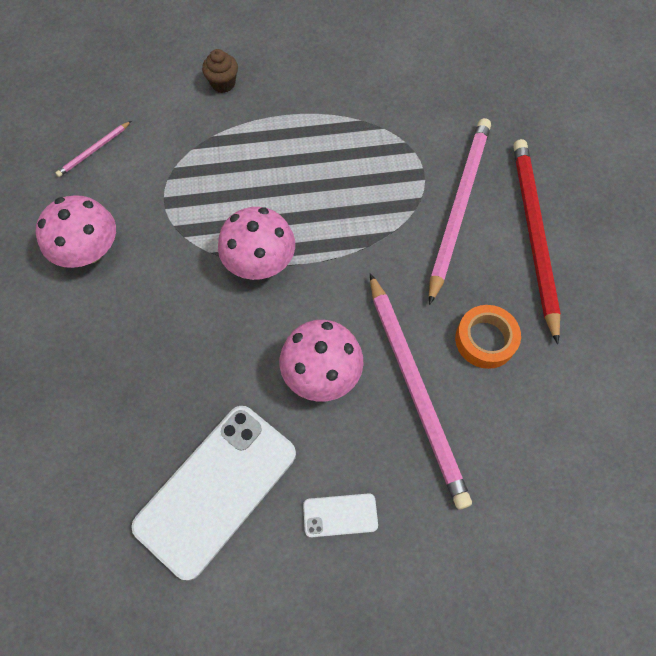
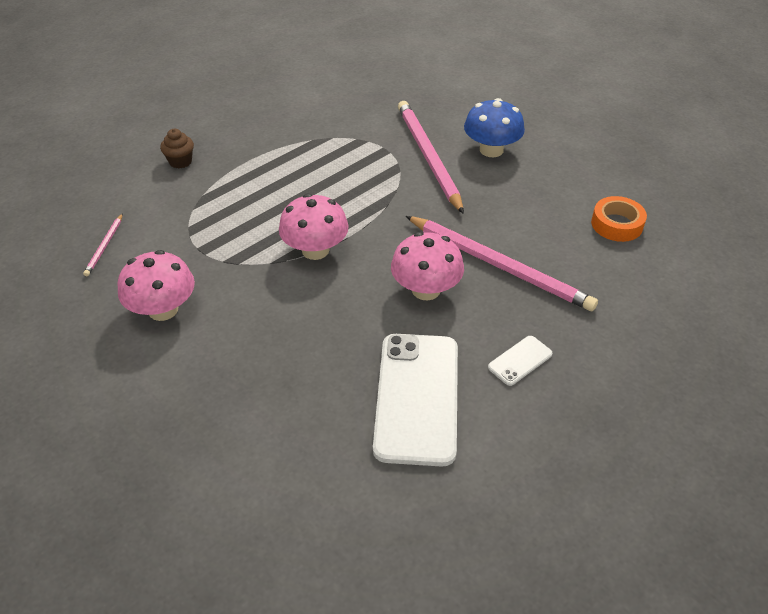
camera: 35 degrees left, 20 degrees down
(485, 340) = (516, 217): orange tape -> orange tape (616, 224)
(533, 234) = (491, 150): red pencil -> blue mushroom

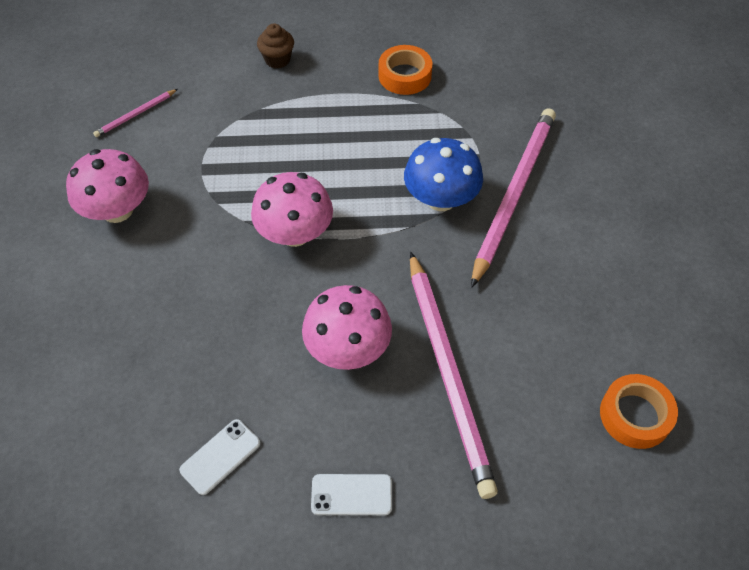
camera: 40 degrees right, 10 degrees up
(284, 129) = (405, 75): none -> orange tape
(417, 397) = (220, 456): white phone -> white phone, size x0.44
(491, 150) = (592, 227): blue mushroom -> blue mushroom (441, 199)

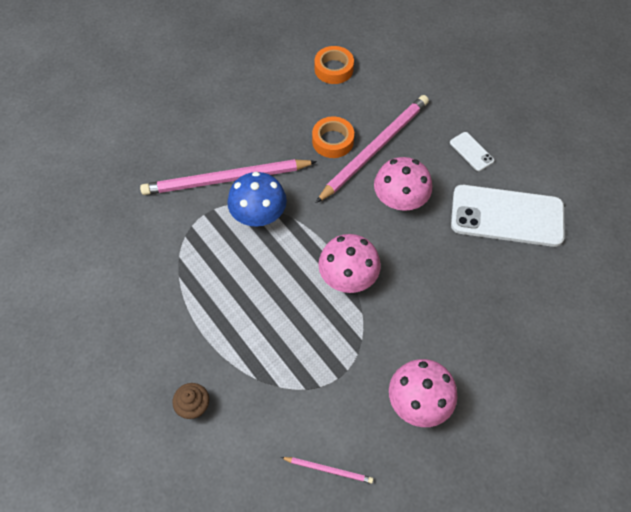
camera: 125 degrees left, 5 degrees up
(220, 456) = (507, 216): white phone -> white phone, size x2.30
(405, 75) = (154, 302): orange tape -> orange tape (332, 141)

